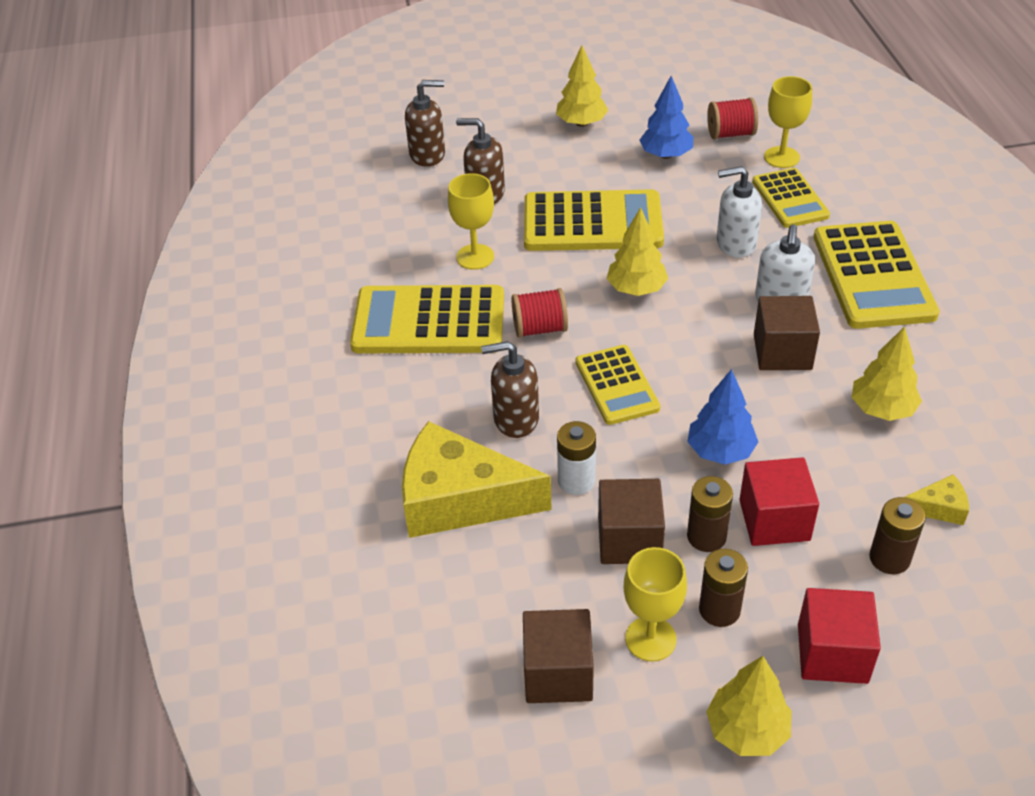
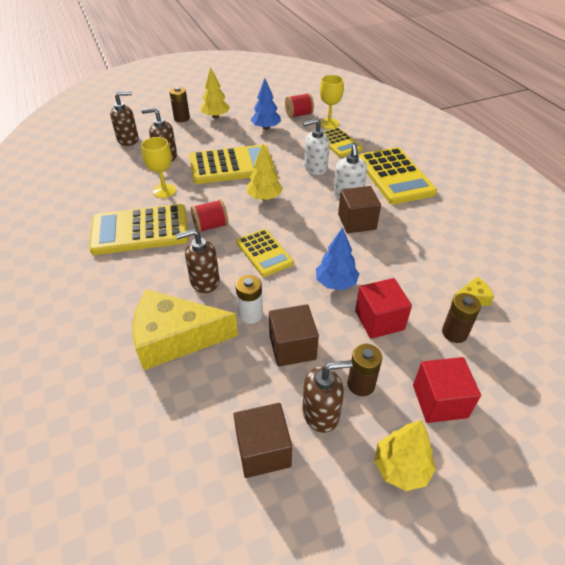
camera: 15 degrees left, 0 degrees up
(650, 639) = (321, 413): yellow goblet -> brown soap dispenser
(706, 536) = (340, 337): brown battery -> brown battery (182, 118)
(882, 409) = (422, 246): yellow tree -> none

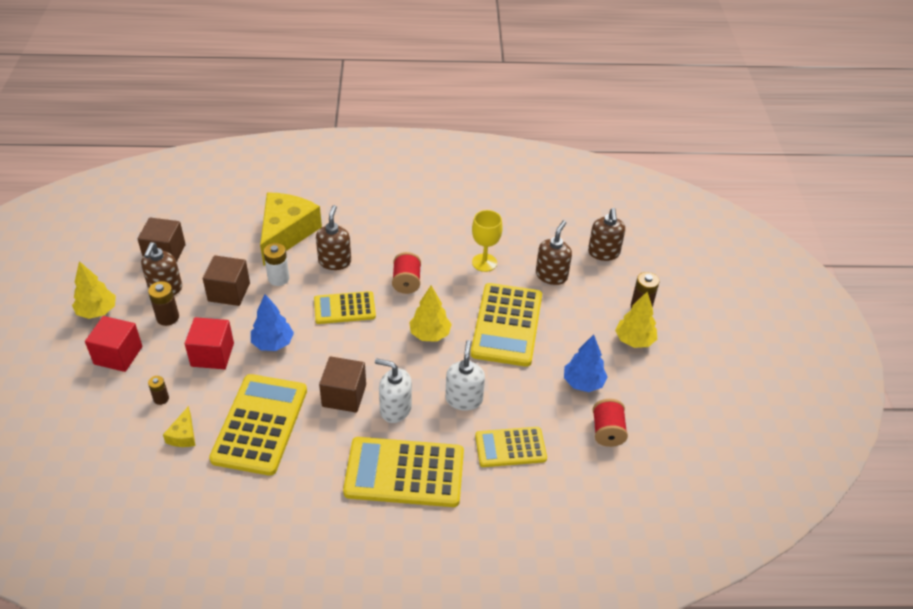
camera: 110 degrees right, 0 degrees up
(140, 230) = (428, 236): yellow calculator -> yellow calculator (260, 424)
(329, 123) = (568, 458): yellow goblet -> none
(454, 333) = (161, 398): brown battery -> brown battery, size x0.63

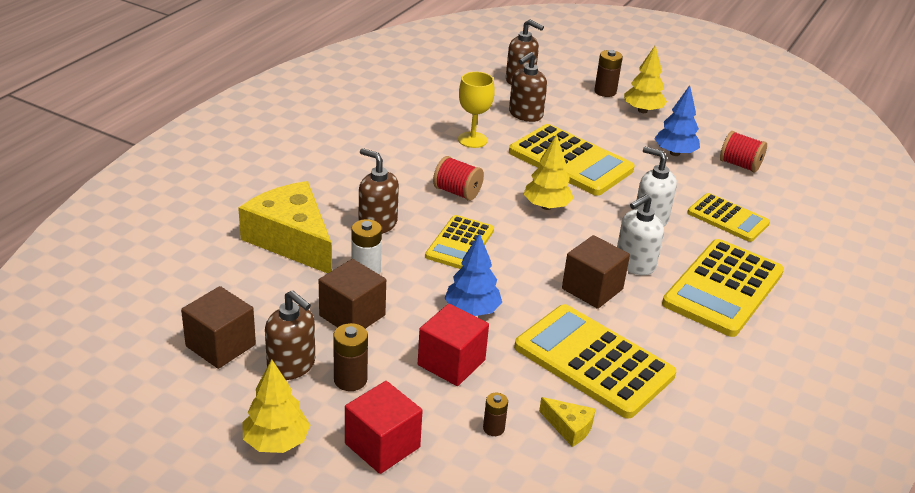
camera: 60 degrees left, 10 degrees down
(510, 447) = (728, 218): yellow calculator -> yellow calculator turned 75 degrees counterclockwise
(551, 275) = (525, 114): brown soap dispenser -> brown soap dispenser turned 105 degrees counterclockwise

